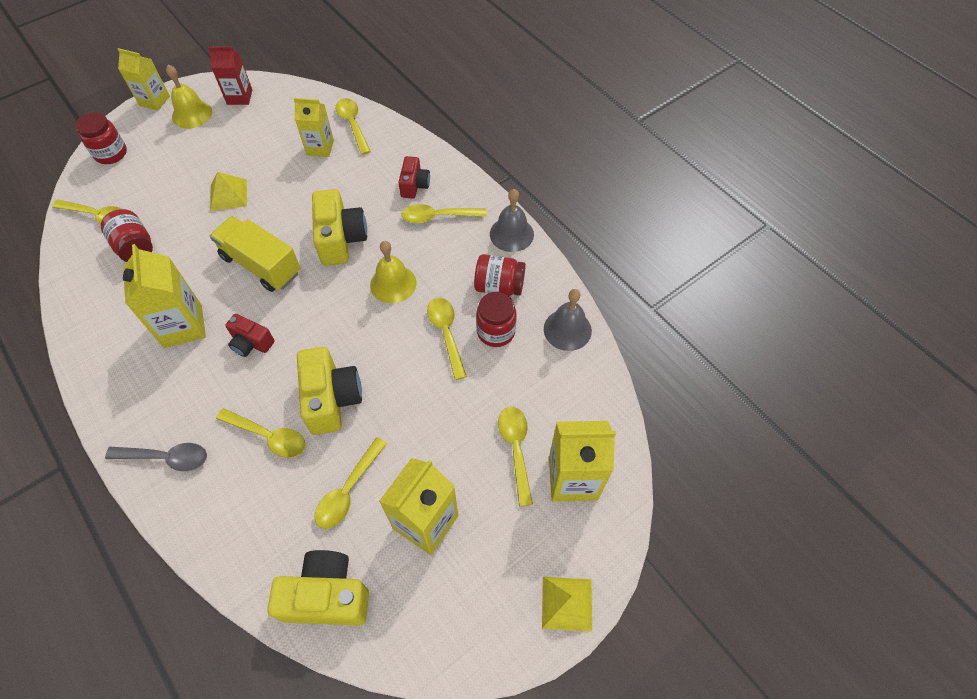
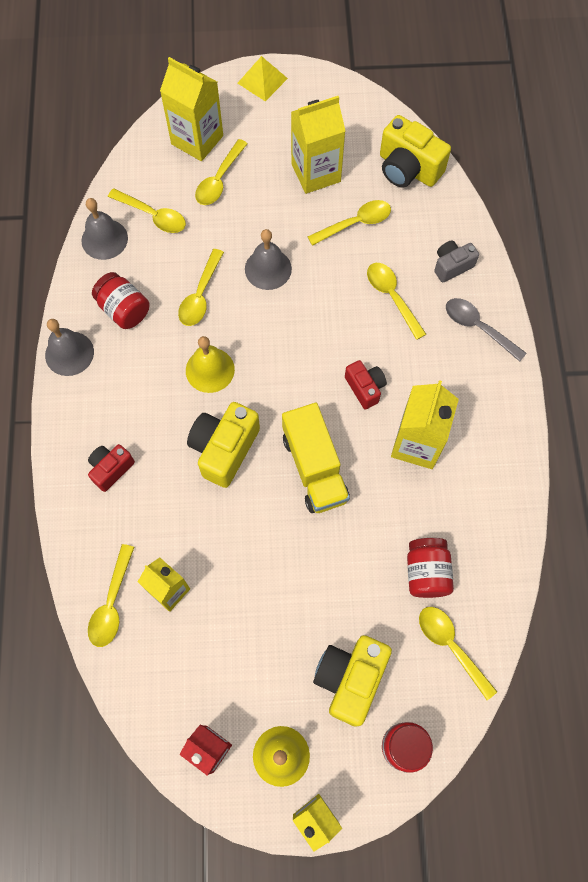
camera: 145 degrees left, 10 degrees up
(221, 506) = (452, 266): none -> grey camera
(228, 195) = (301, 584): yellow pyramid -> none
(332, 399) = (327, 297): yellow camera -> yellow camera (350, 679)
(404, 392) = (268, 269): none -> grey bell
(438, 217) = (118, 416): yellow spoon -> yellow spoon (153, 215)
(496, 332) = (160, 272): red jar -> none

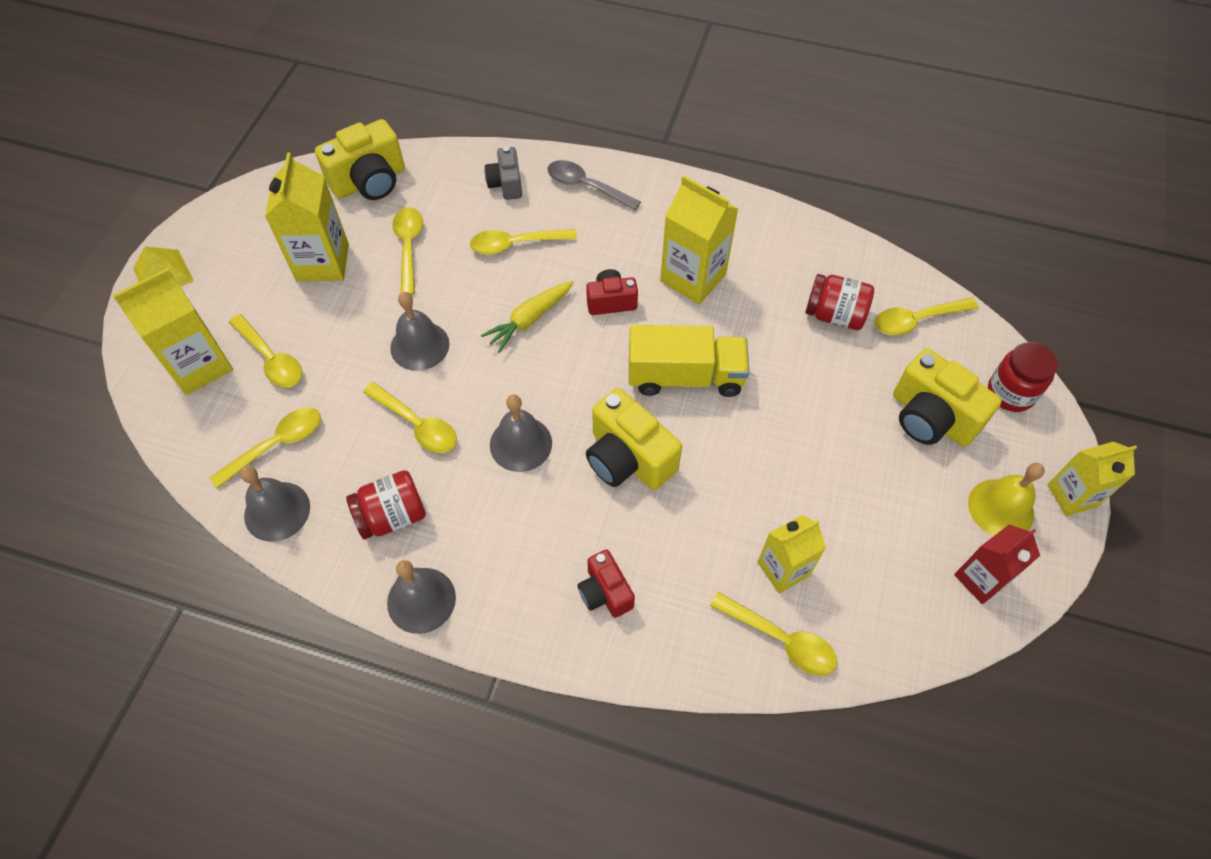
camera: 70 degrees left, 10 degrees down
(210, 370) = (521, 443): yellow bell -> grey bell
(322, 334) = (529, 319): none -> yellow carrot
(478, 327) = (586, 186): grey spoon -> grey spoon turned 60 degrees clockwise

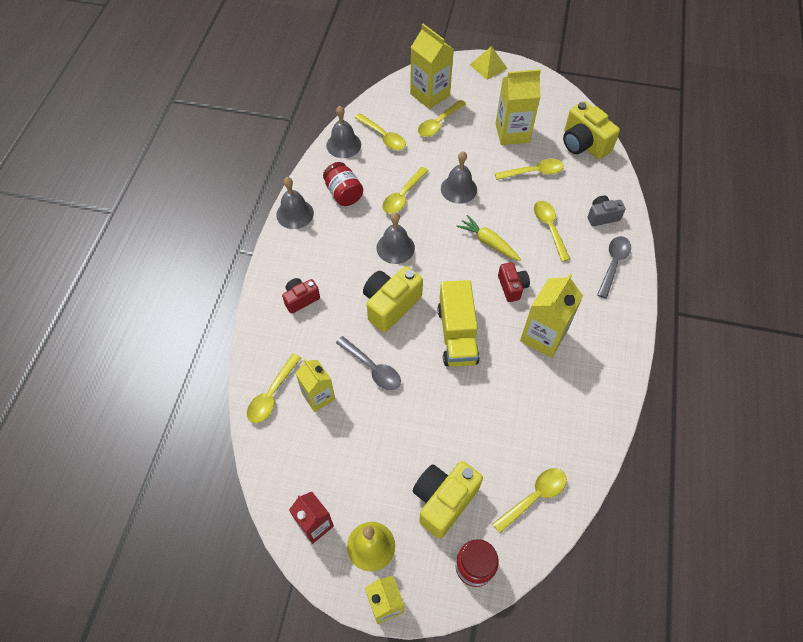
camera: 85 degrees right, 0 degrees up
(736, 490) = (372, 368): none -> grey spoon
(834, 315) = (527, 434): red jar -> none
(917, 320) = (534, 497): yellow spoon -> yellow spoon turned 75 degrees clockwise

